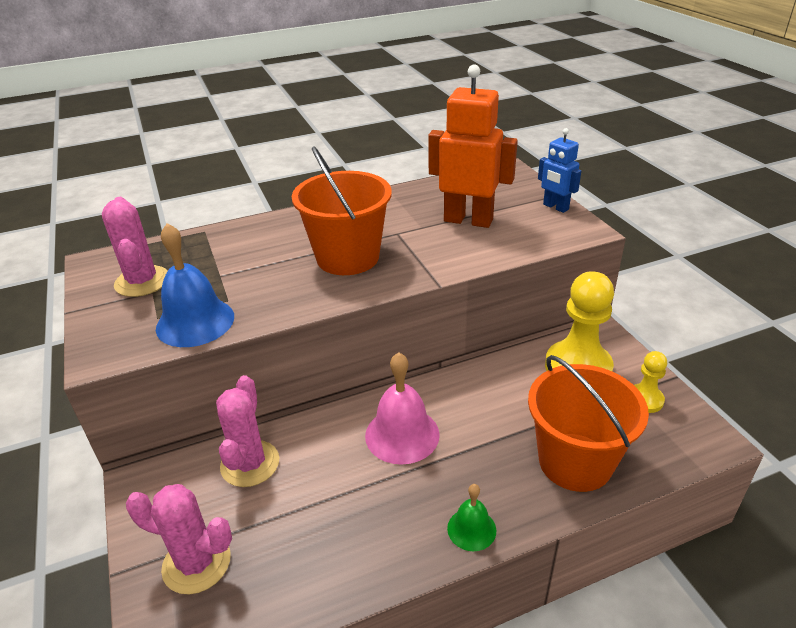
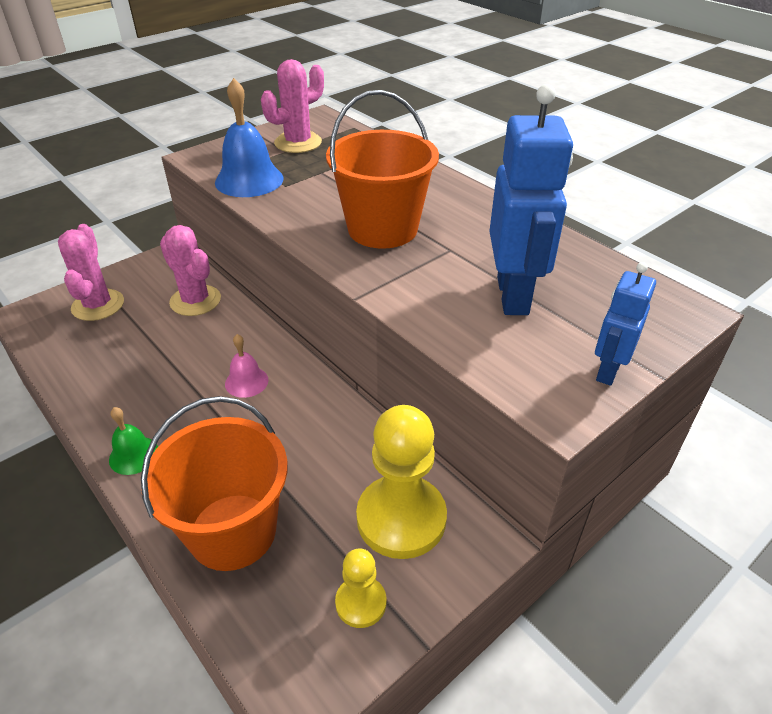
camera: 70 degrees right, 5 degrees up
(250, 464) = (195, 300): pink cactus -> pink cactus turned 60 degrees clockwise
(402, 434) = (246, 382): pink bell -> pink bell, size x0.57
(468, 220) = (513, 296): orange robot -> blue robot

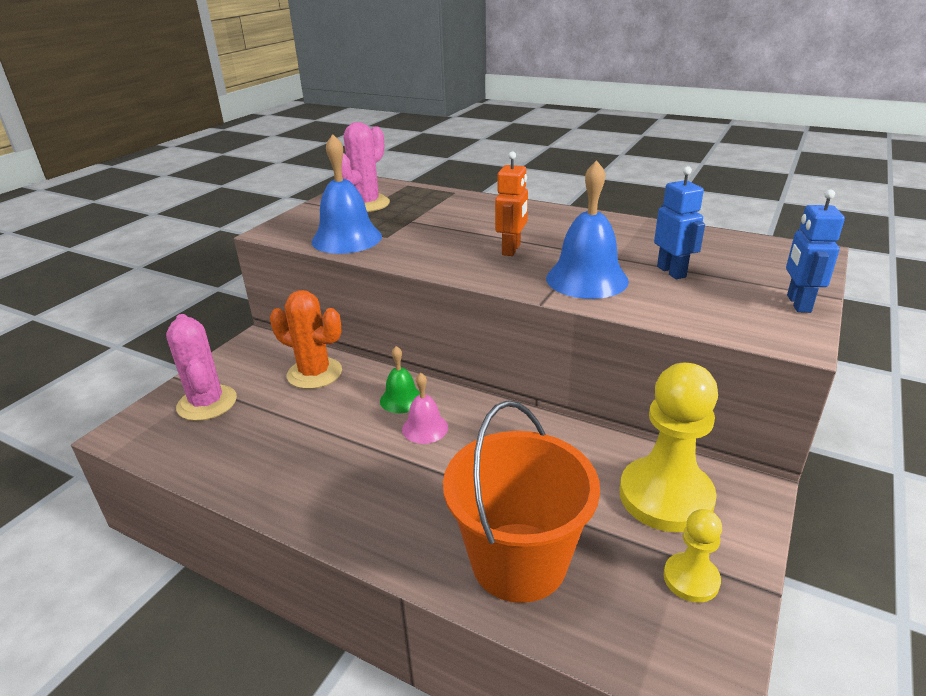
camera: 20 degrees left, 10 degrees down
(134, 455) = (357, 527): green bell -> green bell (401, 399)
(195, 300) = (314, 373): pink cactus -> orange cactus
(382, 229) = (511, 250): orange bucket -> orange robot
(422, 282) = (587, 279): none -> blue bell
(513, 296) = (671, 272): blue robot -> blue robot, size x0.55

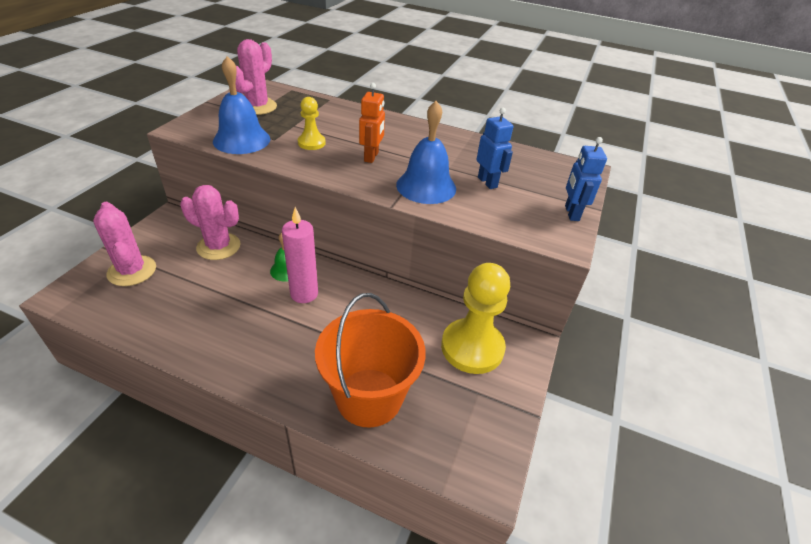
camera: 10 degrees left, 10 degrees up
(314, 373) = (218, 246): orange cactus -> pink cactus
(425, 428) = (304, 294): pink bell -> pink candle
(691, 579) = (484, 407): yellow pawn -> yellow pawn (311, 143)

